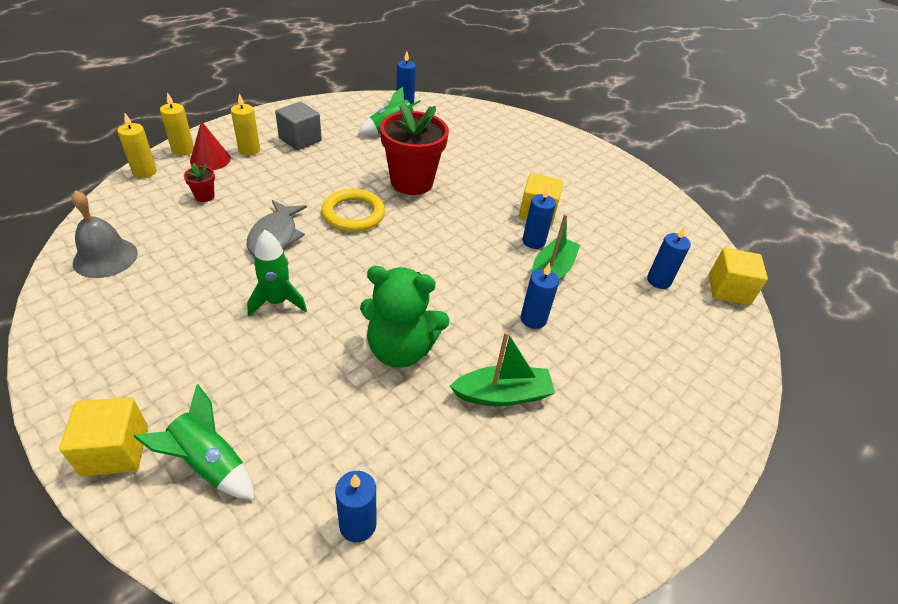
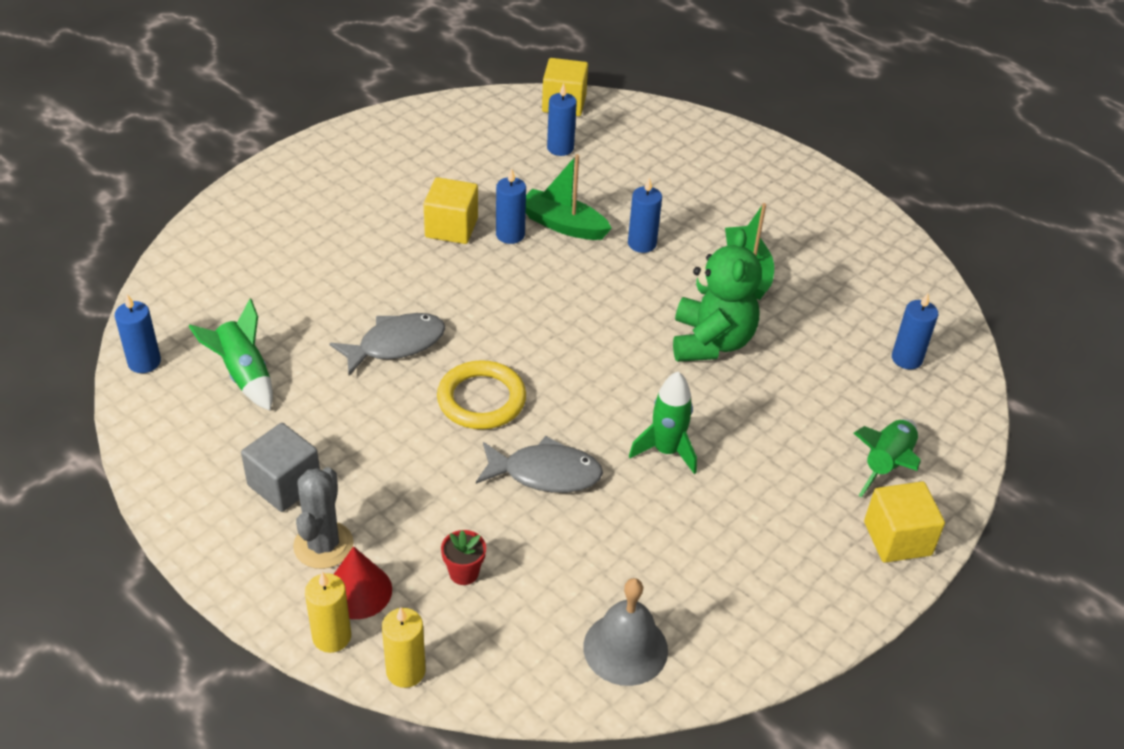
camera: 90 degrees left, 0 degrees up
(249, 150) = (323, 545): yellow candle -> grey cactus
(411, 182) = (396, 344): red flower pot -> grey fish

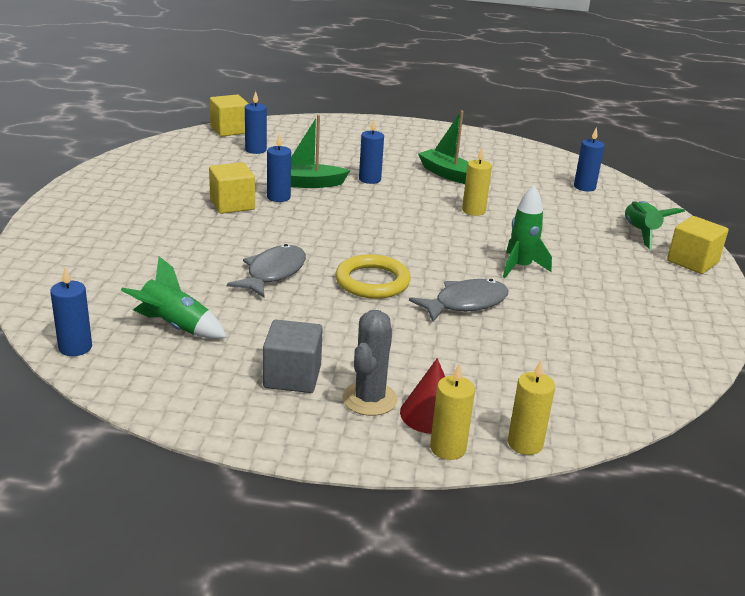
camera: 35 degrees left, 15 degrees down
(323, 545) = (369, 399): grey cactus -> grey cactus turned 45 degrees clockwise
(464, 573) = (487, 373): red flower pot -> none
(625, 648) = (636, 369): grey bell -> none
(711, 342) = (473, 211): green teddy bear -> yellow candle

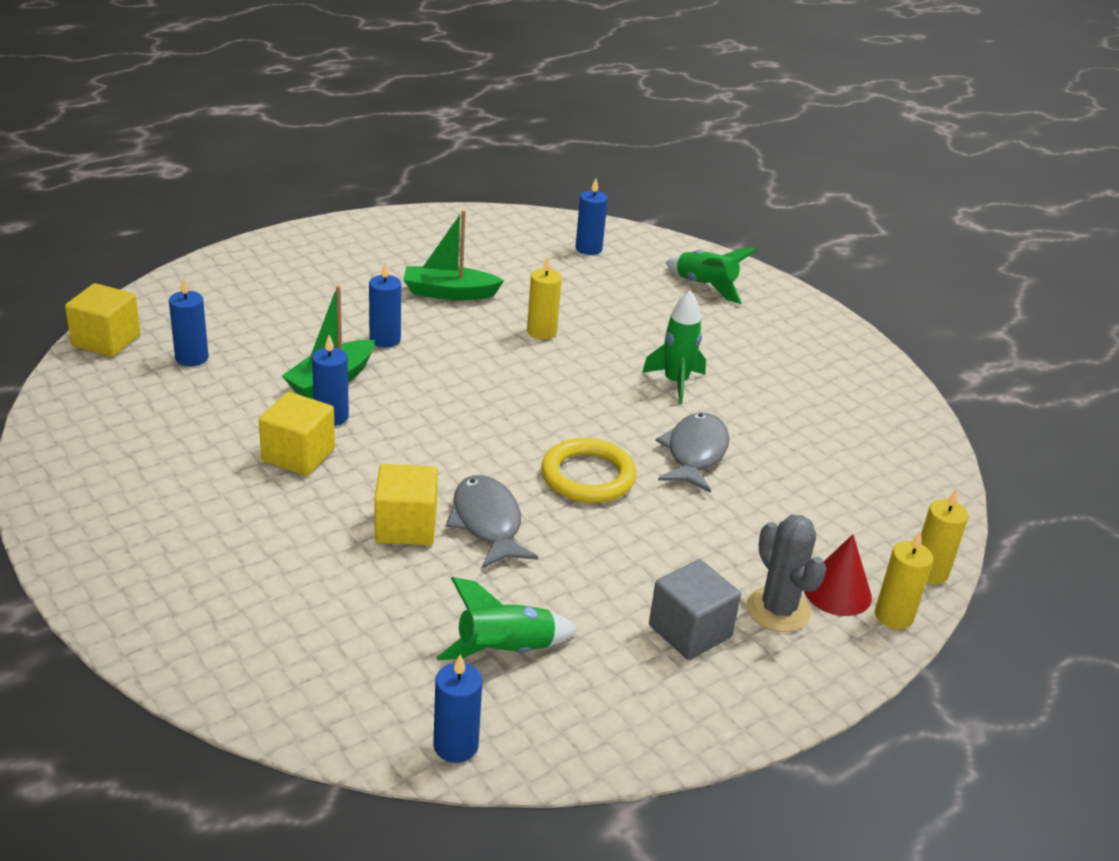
camera: 45 degrees left, 5 degrees up
(692, 261) = (782, 300): yellow cube -> yellow cube (406, 526)

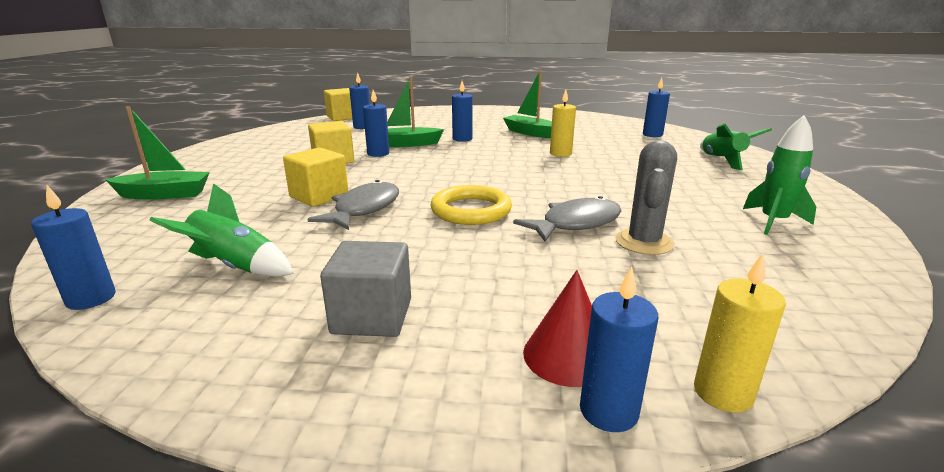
camera: 45 degrees right, 10 degrees down
(214, 613) = (164, 194): none -> green boat
(675, 383) = (621, 190): green rocket -> green rocket (773, 222)
(778, 610) = (478, 340): grey cactus -> grey cactus (644, 242)
(893, 616) = (608, 411): yellow candle -> blue candle

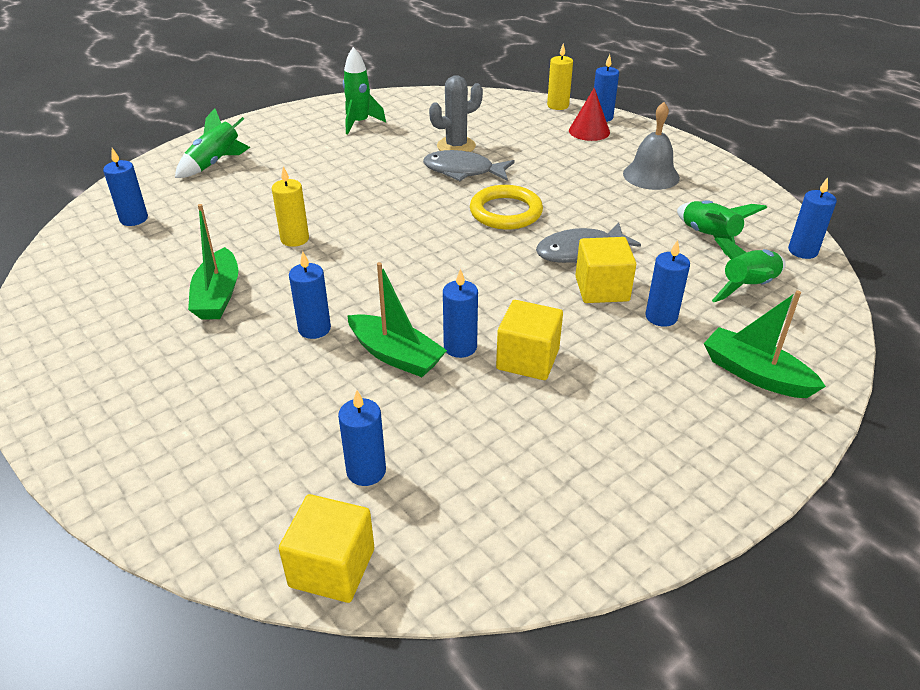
camera: 135 degrees left, 15 degrees up
(174, 239) = (748, 287): none -> green rocket
(256, 198) = (661, 317): none -> blue candle
(372, 316) = (651, 175): grey cube -> grey bell

